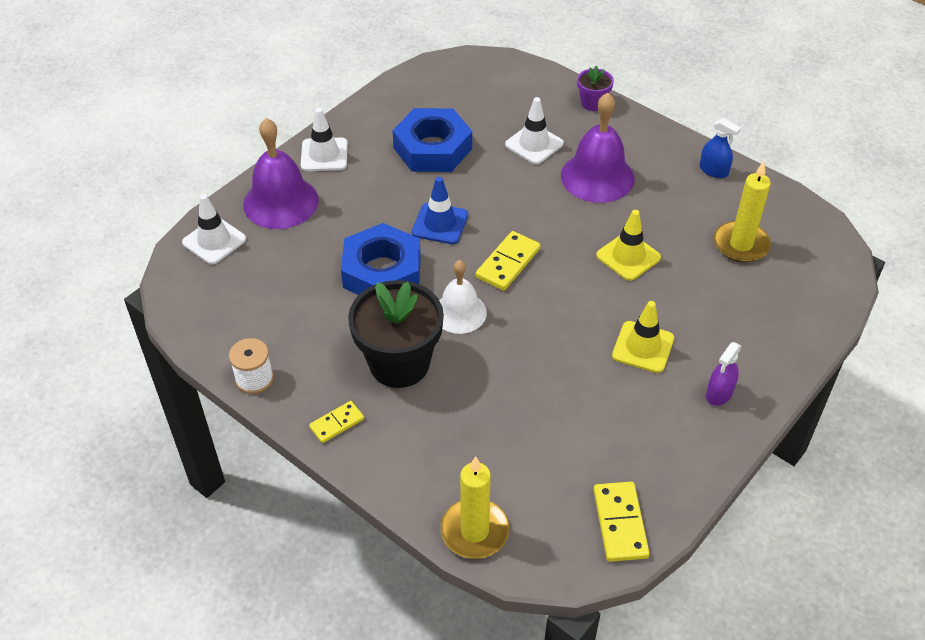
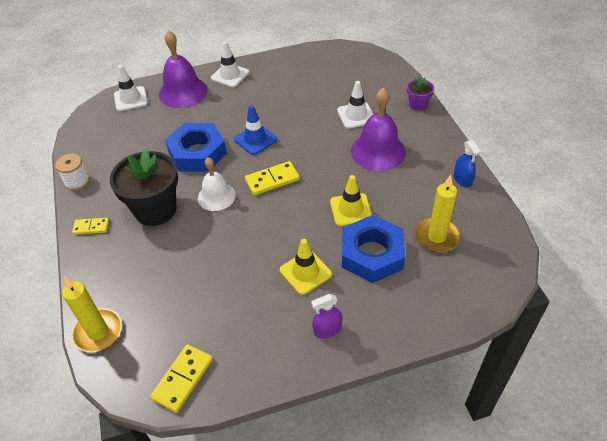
camera: 35 degrees right, 0 degrees up
(432, 148) = (293, 94): blue nut -> blue nut (372, 254)

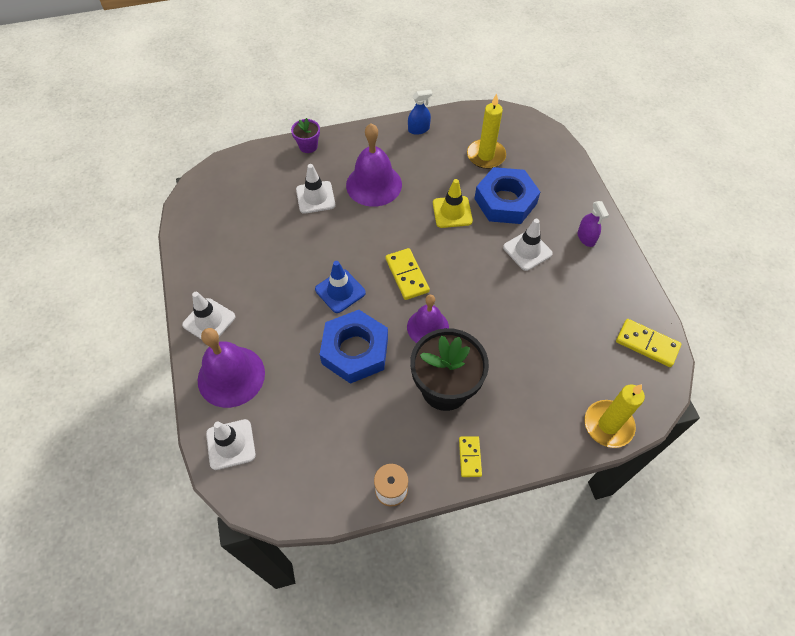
camera: 90 degrees left, 10 degrees up
(216, 196) = (428, 327): white bell -> purple bell
(305, 272) = (527, 250): yellow traffic cone -> white traffic cone

